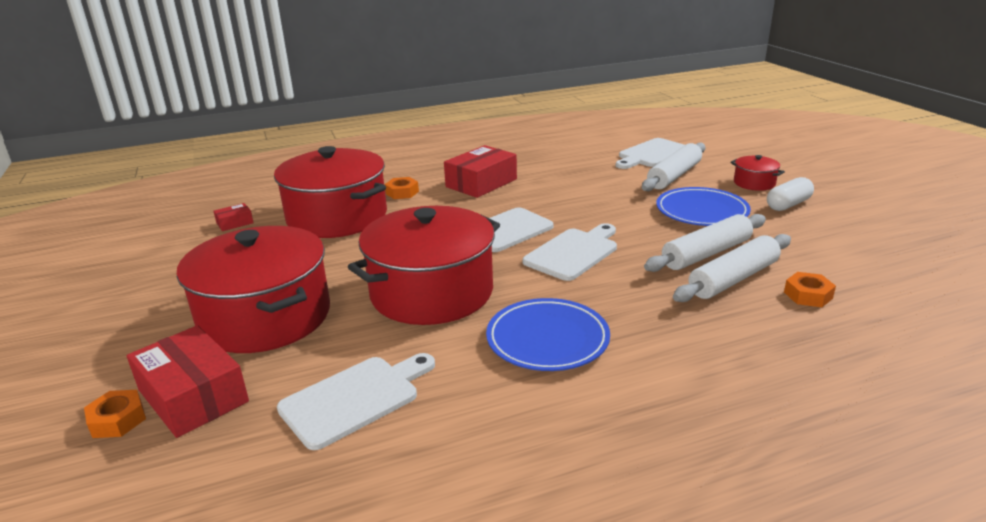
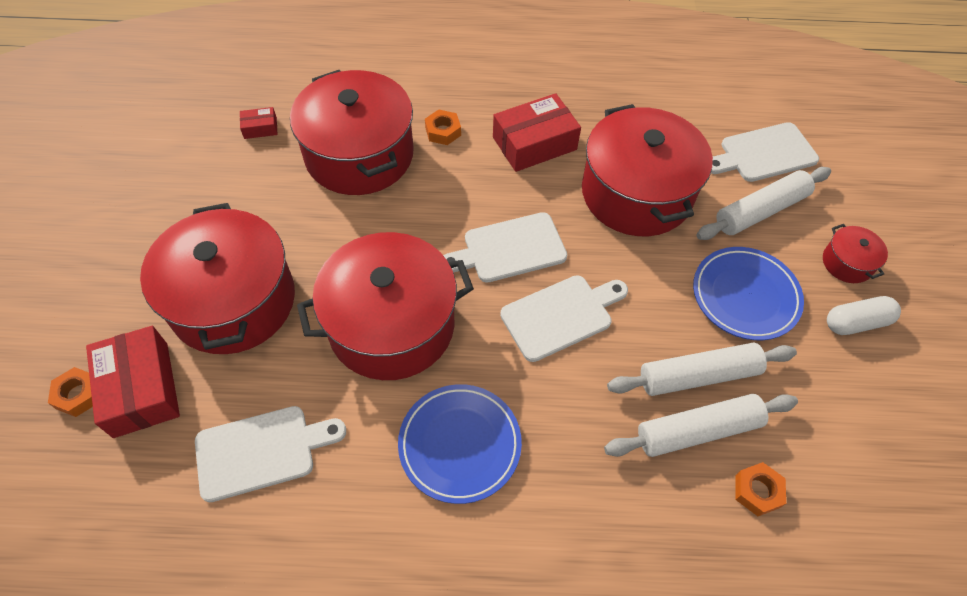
camera: 20 degrees right, 30 degrees up
(579, 187) = (636, 193): none -> red pot

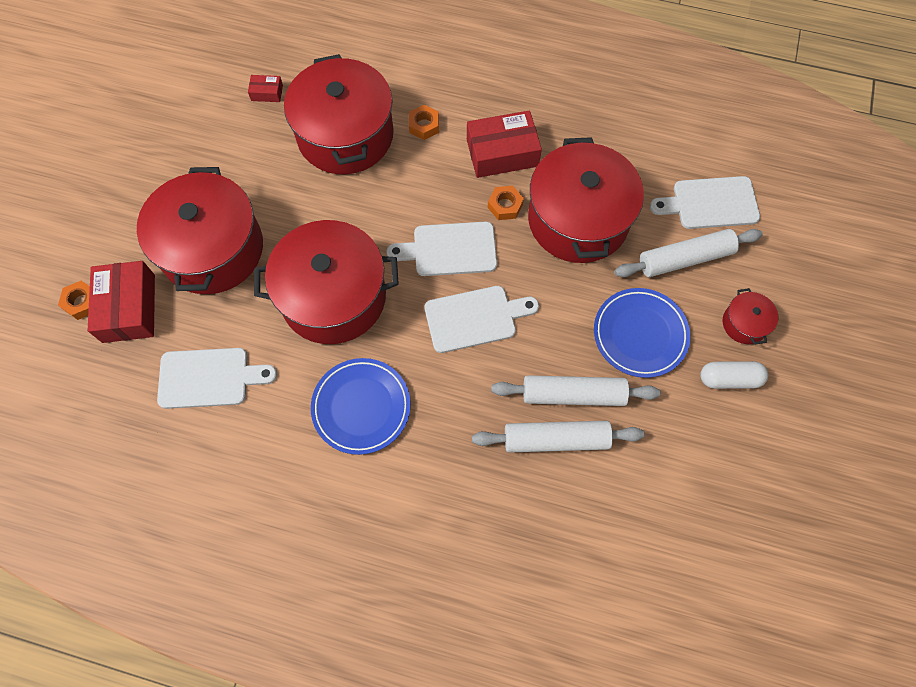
camera: 15 degrees right, 10 degrees up
(757, 491) = (586, 498): orange nut -> orange nut (505, 206)

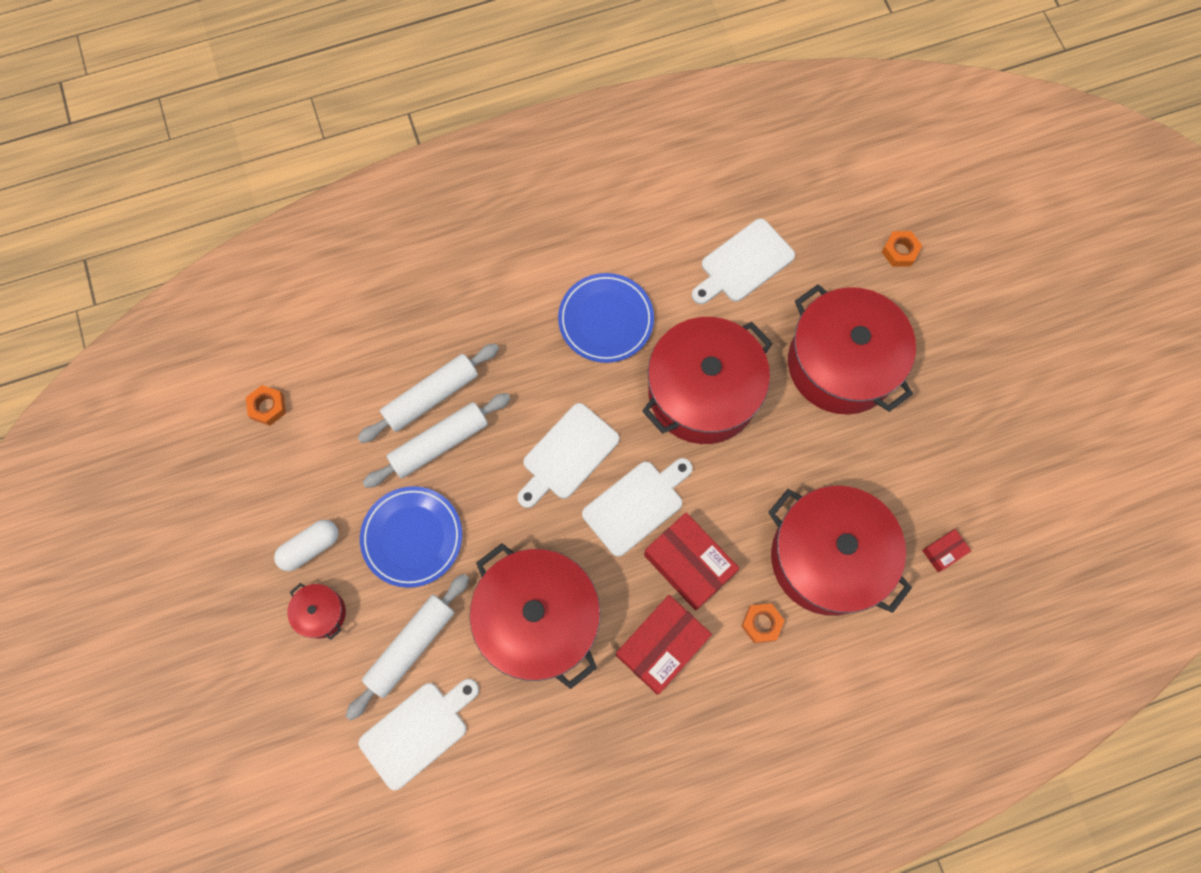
camera: 145 degrees right, 5 degrees up
(129, 308) = (859, 272): red box -> red box (689, 564)
(505, 206) = (618, 586): orange nut -> orange nut (268, 407)

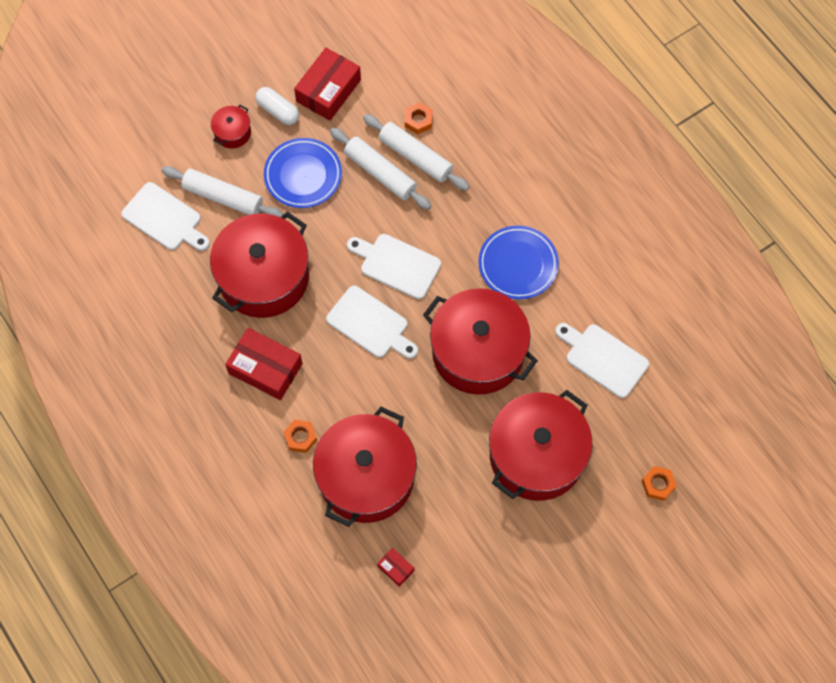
camera: 75 degrees right, 5 degrees down
(268, 407) = (375, 51): orange nut -> orange nut (418, 120)
(689, 564) = (333, 373): red box -> red box (328, 90)

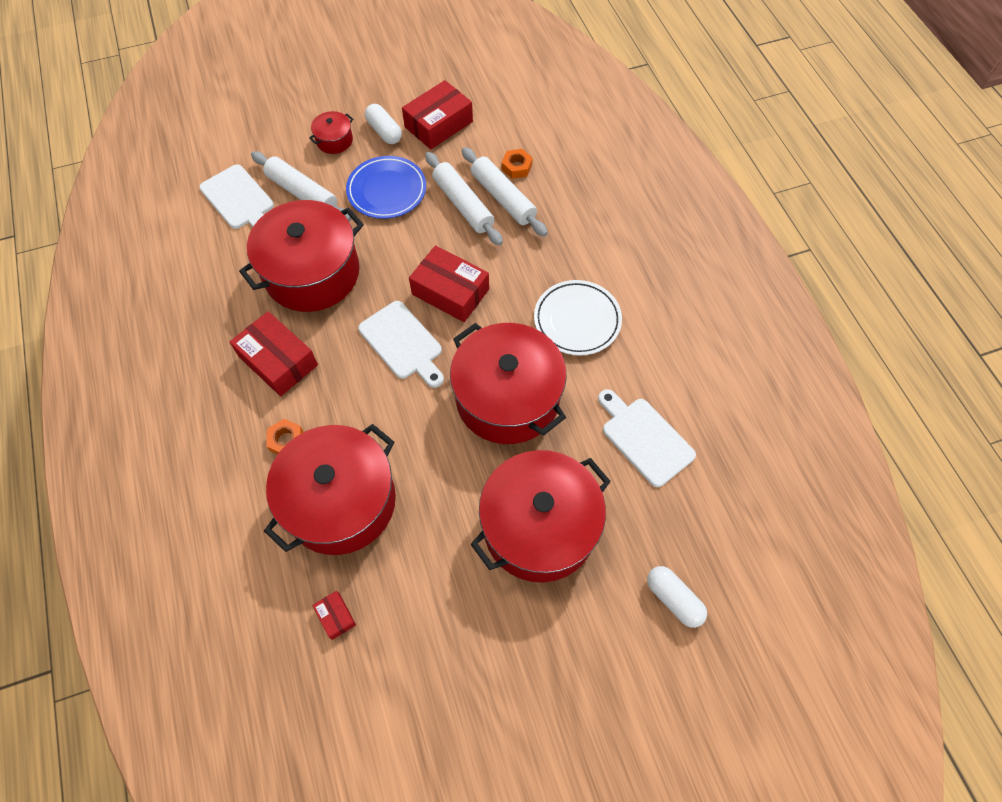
camera: 15 degrees right, 5 degrees down
(397, 265) = (450, 292): white cutting board -> red box
(518, 264) = (577, 320): blue plate -> white plate
(658, 484) = (673, 599): orange nut -> white capsule

